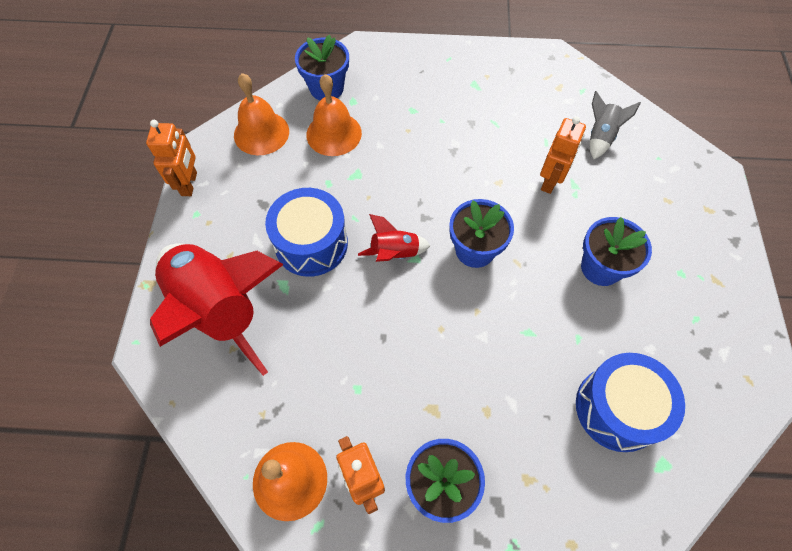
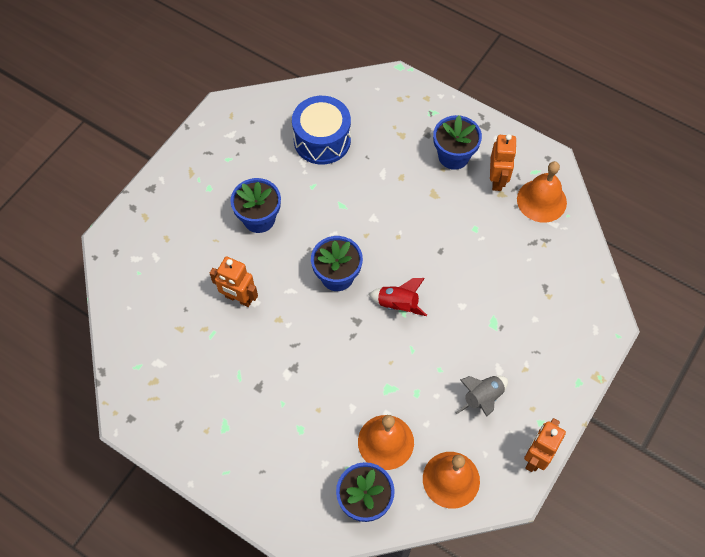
camera: 150 degrees left, 0 degrees up
(219, 309) = (548, 328): red rocket -> none
(311, 243) = (457, 345): blue drum -> none
(550, 181) = (238, 298): orange robot -> orange robot turned 120 degrees counterclockwise
(600, 136) = (165, 314): grey rocket -> grey rocket (482, 398)

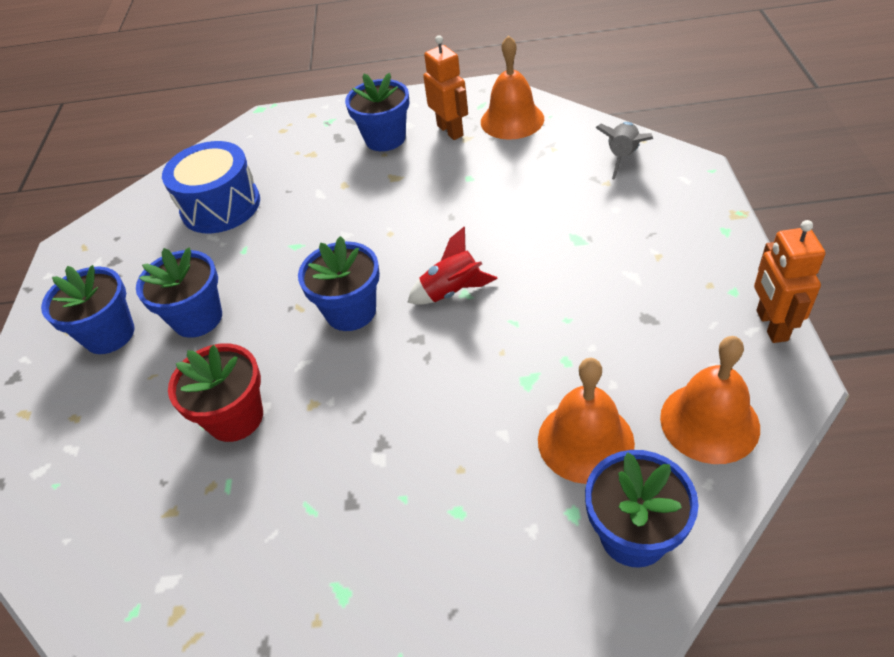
camera: 30 degrees left, 15 degrees down
(210, 195) = (109, 334): none -> blue flower pot
(238, 298) = (235, 417): orange robot -> red flower pot
(482, 398) = (646, 313): grey rocket -> grey rocket (622, 157)

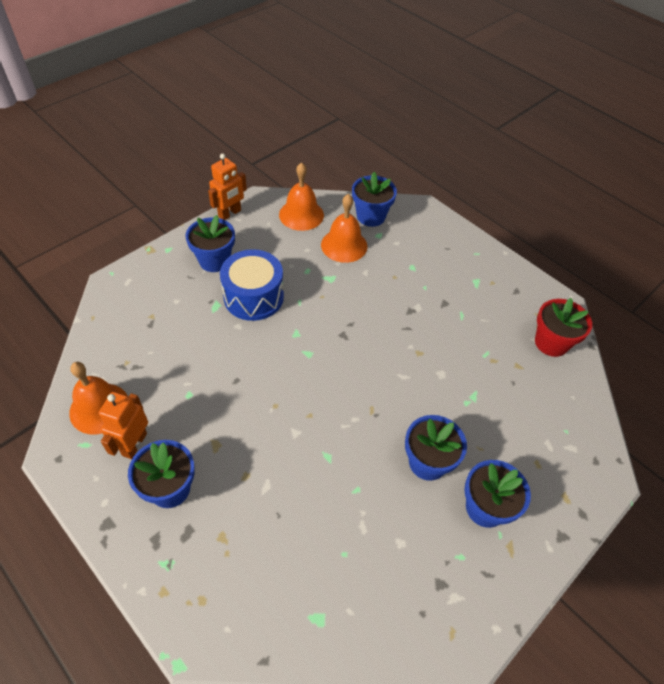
camera: 140 degrees left, 5 degrees up
(221, 206) = (330, 555): blue drum -> blue drum (253, 297)
(235, 417) = (458, 380): red flower pot -> red flower pot (551, 343)
(351, 311) = (352, 379): blue flower pot -> blue flower pot (214, 260)
(452, 291) = (299, 340): red rocket -> none
(622, 157) = (119, 319): grey rocket -> none

